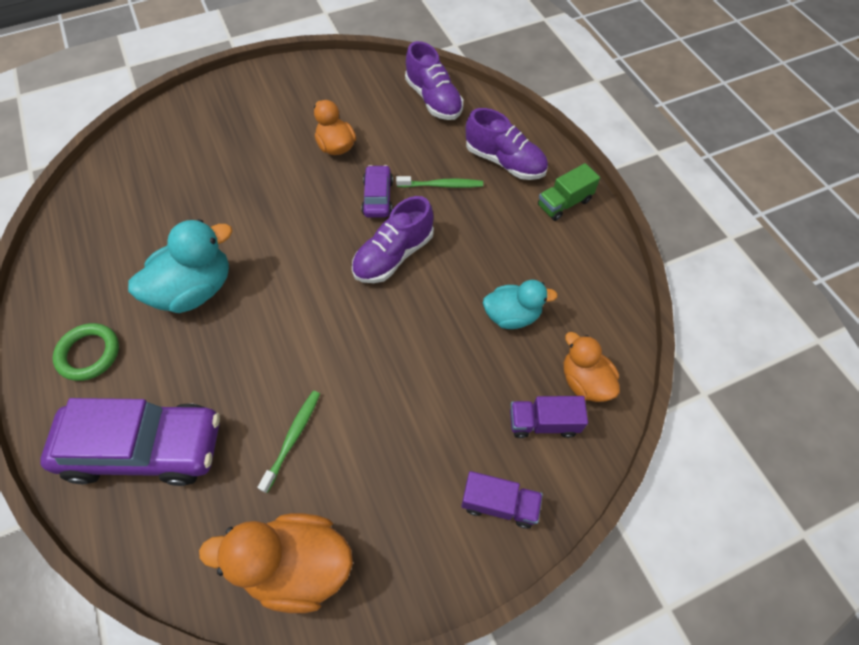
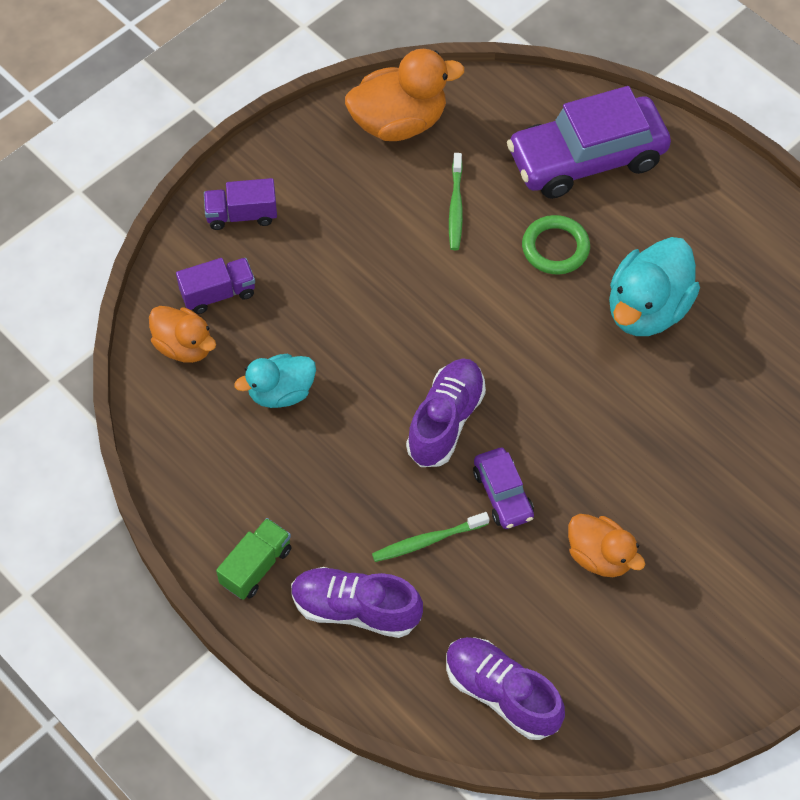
camera: 160 degrees right, 0 degrees up
(89, 354) = (705, 214): green ring -> green ring (555, 248)

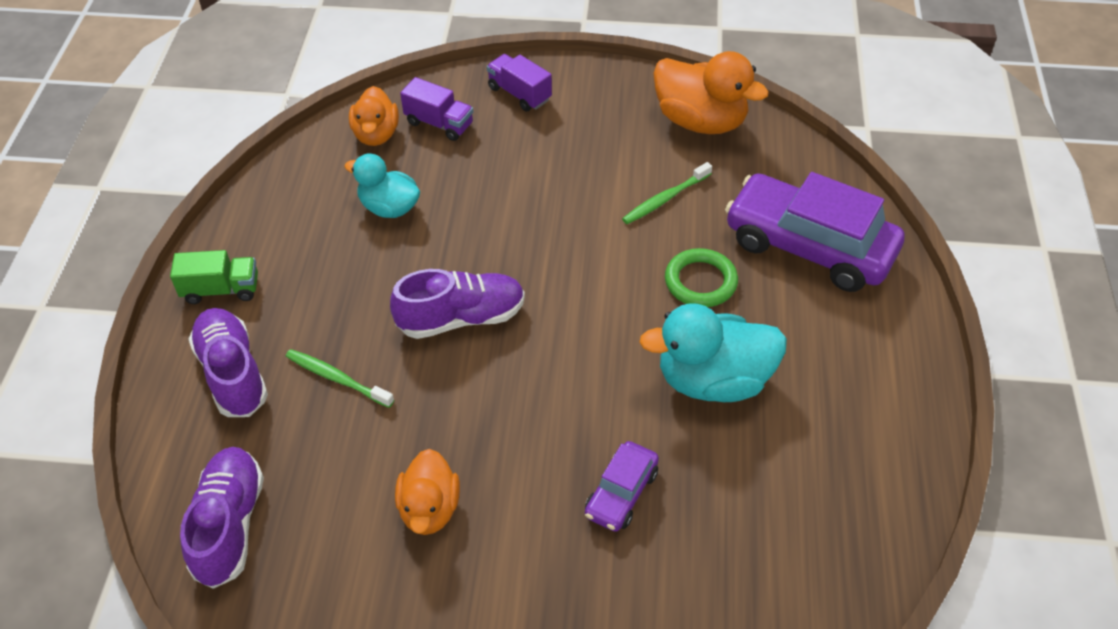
camera: 50 degrees right, 10 degrees down
(503, 494) = (428, 399): purple car -> purple car (621, 493)

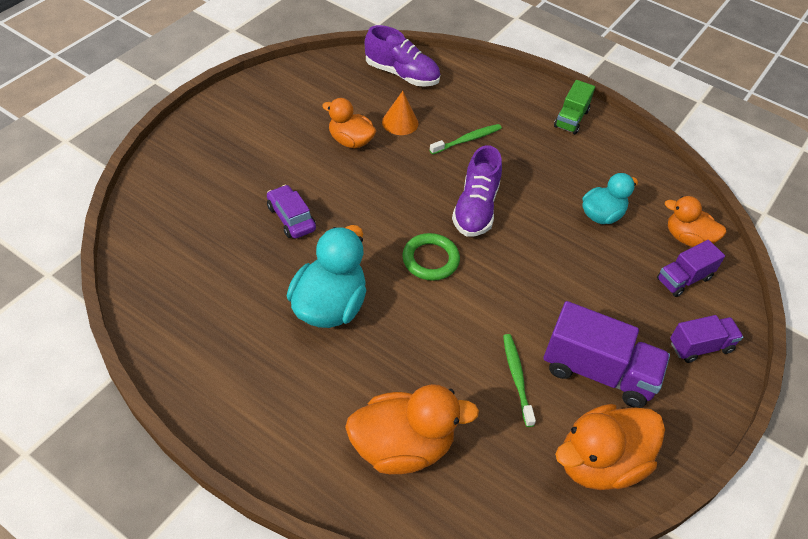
camera: 115 degrees right, 0 degrees up
(232, 373) = (501, 104): purple shoe -> none
(349, 470) = (400, 122): none -> orange cone
(608, 149) = (598, 372): none -> purple truck
(700, 281) = (417, 350): green ring -> green ring (430, 259)
(809, 246) = (402, 447): purple car -> orange duck

